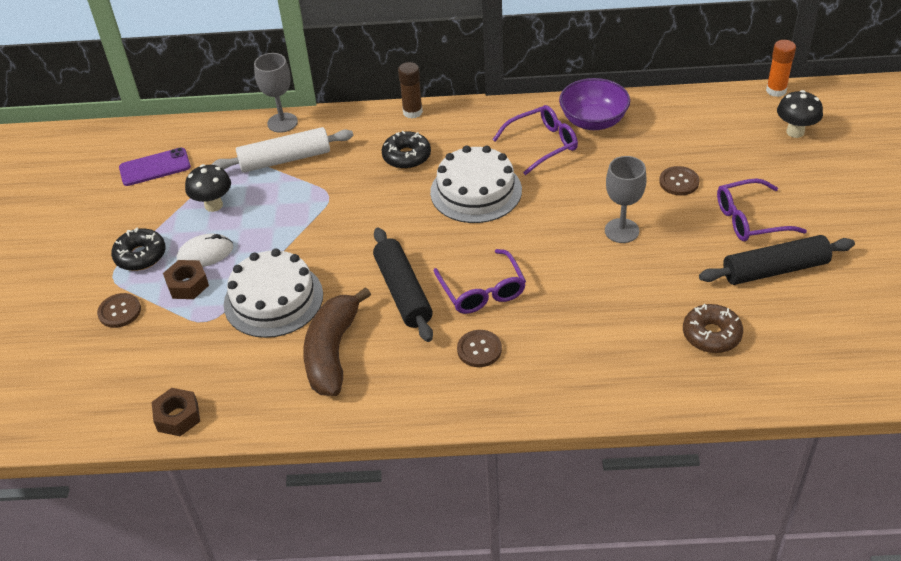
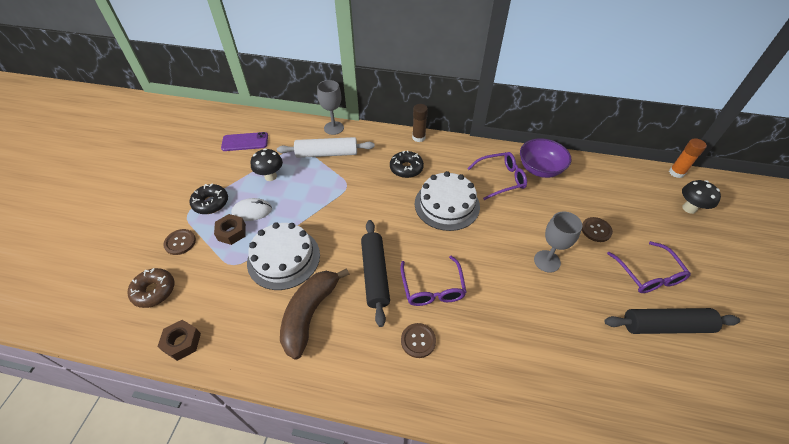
camera: 10 degrees right, 5 degrees up
(711, 335) = (607, 376): brown donut -> brown donut (154, 291)
(750, 219) = (648, 275): purple glasses -> purple glasses turned 105 degrees counterclockwise

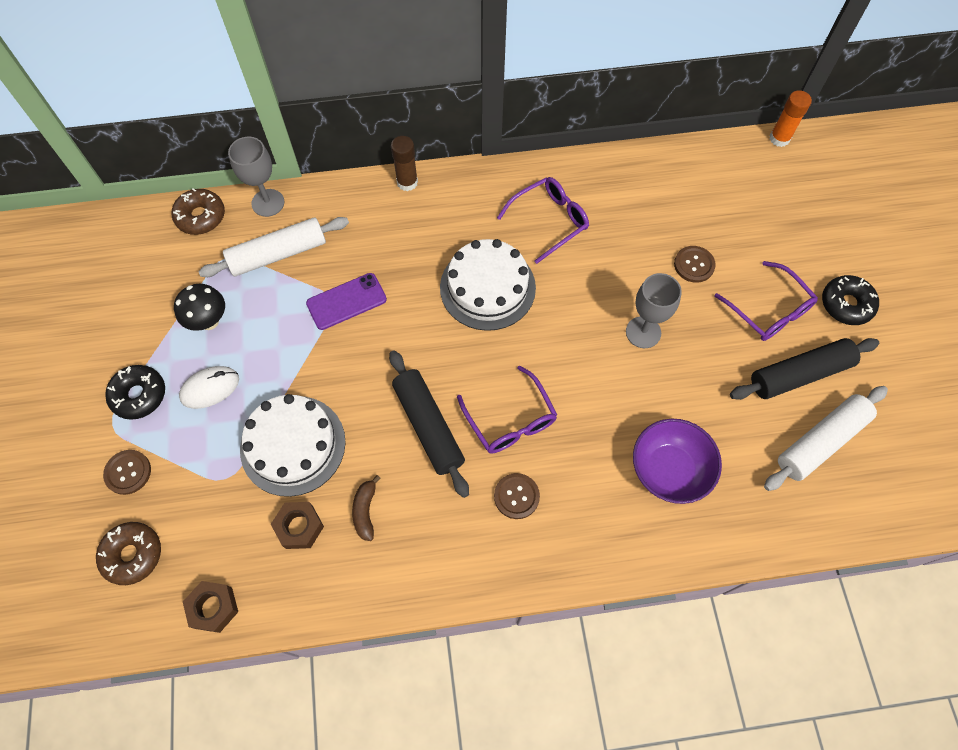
camera: 20 degrees left, 15 degrees up
(232, 232) = (197, 431): brown nut -> brown nut (299, 527)
(245, 142) = (135, 272): purple phone -> purple phone (346, 301)
(294, 125) = (201, 216): none -> brown donut
(310, 314) = (365, 511): brown banana -> brown banana, size x0.47
(406, 168) = (409, 244): black donut -> black donut (846, 304)
(540, 169) = (598, 187): purple bowl -> purple bowl (669, 470)
(676, 382) = (820, 441): none -> white rolling pin
(689, 208) = (803, 193): black mushroom -> none

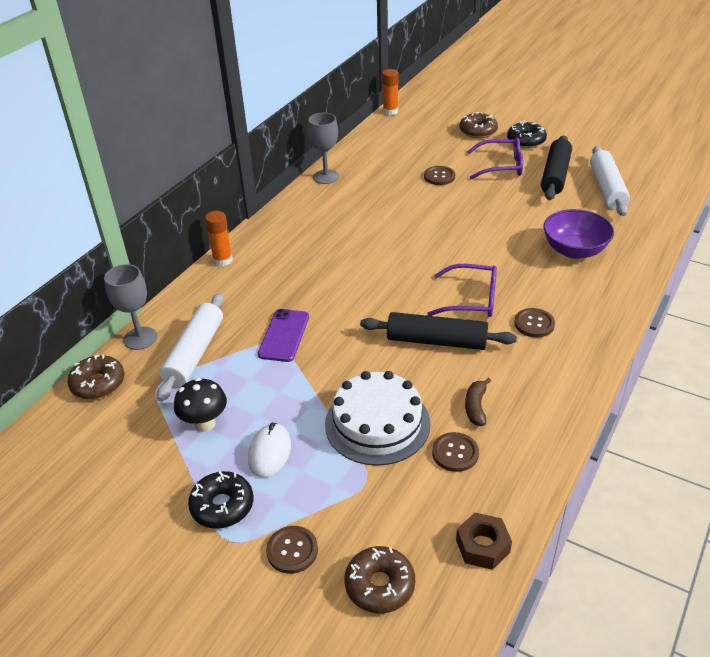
camera: 50 degrees left, 25 degrees down
(299, 527) = (455, 453): brown nut -> brown button
(365, 511) = (476, 407): brown banana -> brown banana turned 60 degrees clockwise
(407, 182) = (223, 260): brown glue stick -> orange glue stick
(487, 287) = (356, 263): white cake -> none
(549, 221) = (338, 214): purple glasses -> none
(643, 332) = (465, 216): grey goblet -> grey goblet (326, 177)
(820, 245) = (478, 131): none -> brown donut

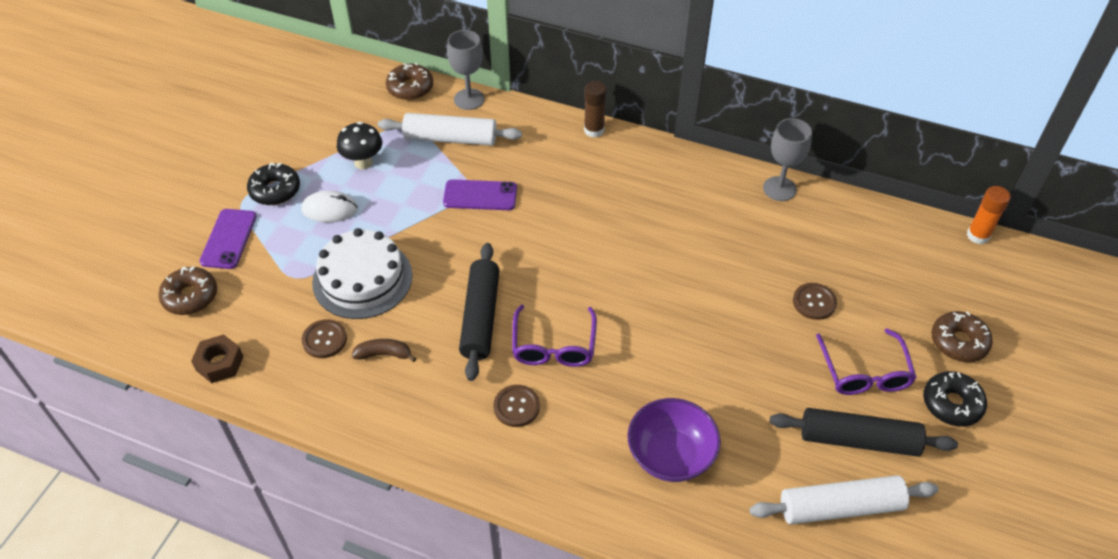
camera: 80 degrees right, 10 degrees up
(223, 260) = (594, 130): orange glue stick -> brown glue stick
(292, 550) = (228, 239): brown button -> purple phone

